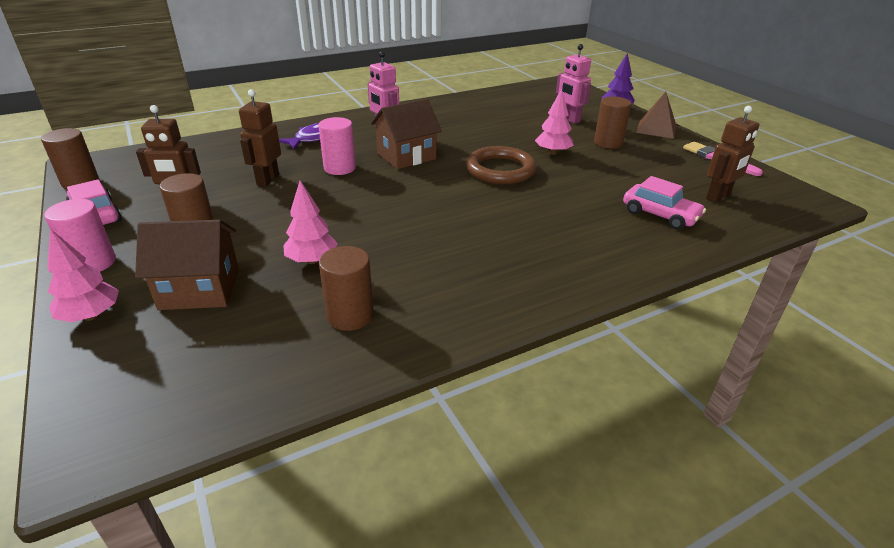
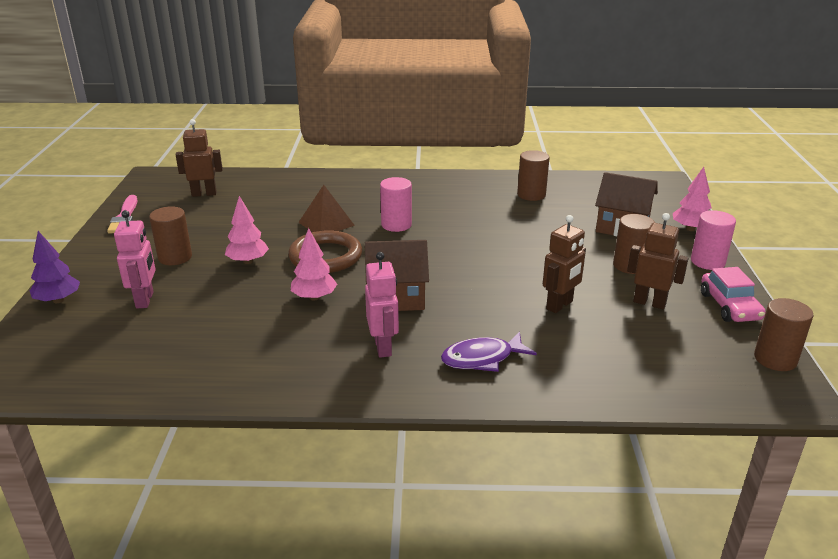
camera: 150 degrees left, 5 degrees down
(312, 260) = (542, 226): pink tree -> pink tree (314, 297)
(339, 168) = (478, 300): pink cylinder -> pink cylinder (396, 225)
(656, 129) = (91, 260): brown pyramid -> brown pyramid (326, 223)
(660, 215) = (270, 194): pink car -> none

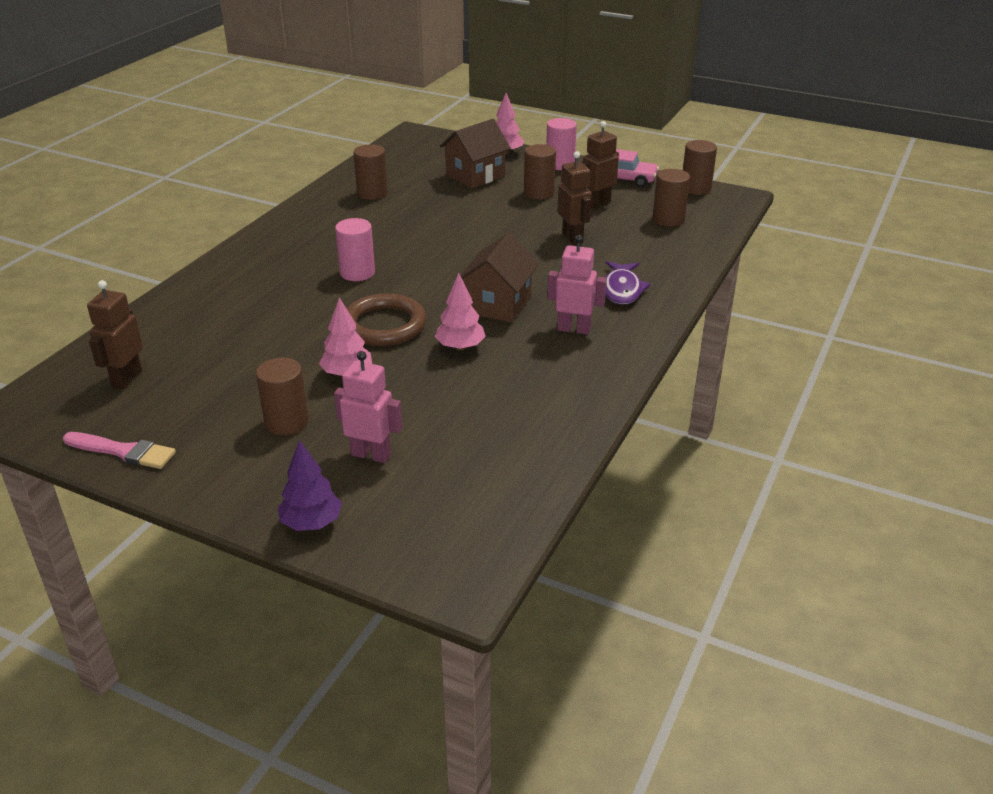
camera: 65 degrees left, 5 degrees up
(326, 223) = (310, 310): brown pyramid -> none
(670, 355) = (668, 219): none -> brown cylinder

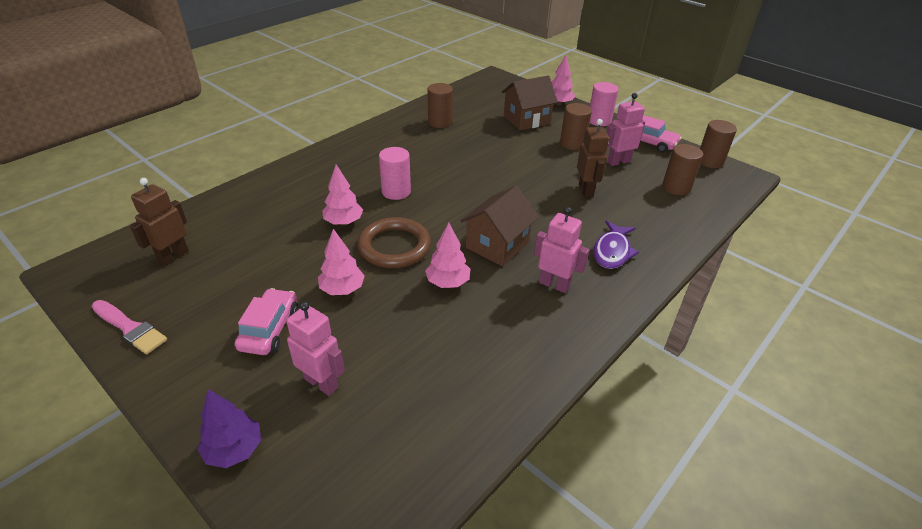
camera: 15 degrees right, 5 degrees up
(286, 422) = (269, 329): brown cylinder -> pink car
(312, 312) = (343, 222): none -> pink tree
(597, 204) = (618, 162): brown robot -> pink robot

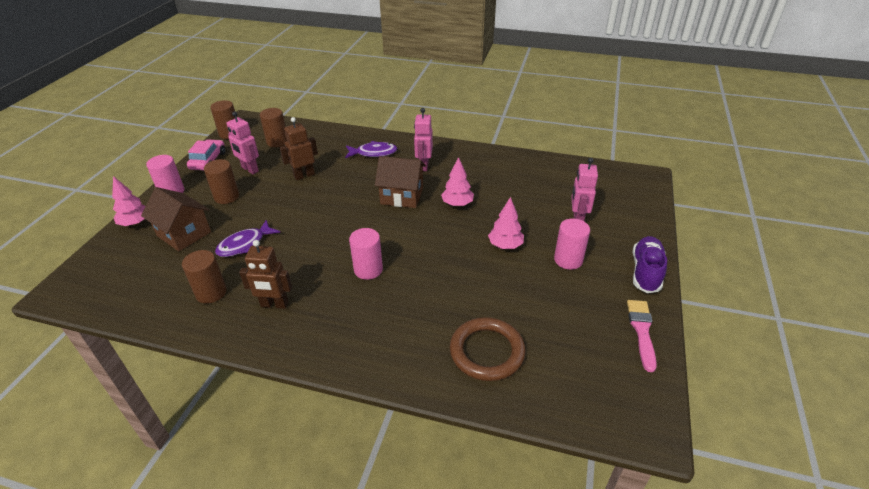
camera: 115 degrees left, 0 degrees up
(173, 256) = (564, 364): brown robot -> brown robot (274, 304)
(176, 390) = (645, 272): none -> purple shoe
(234, 450) = (643, 229): purple tree -> none
(269, 329) = (568, 260): pink car -> pink cylinder
(343, 222) = (434, 281): pink tree -> none
(394, 246) = (441, 240): brown ring -> brown ring (487, 351)
(488, 142) = (245, 244): none -> purple fish

